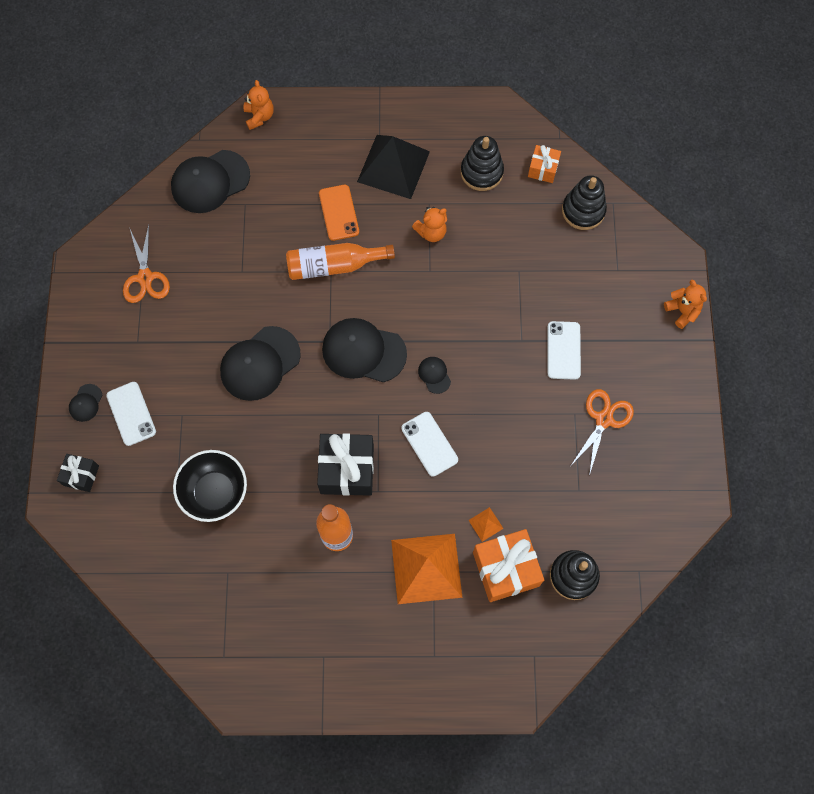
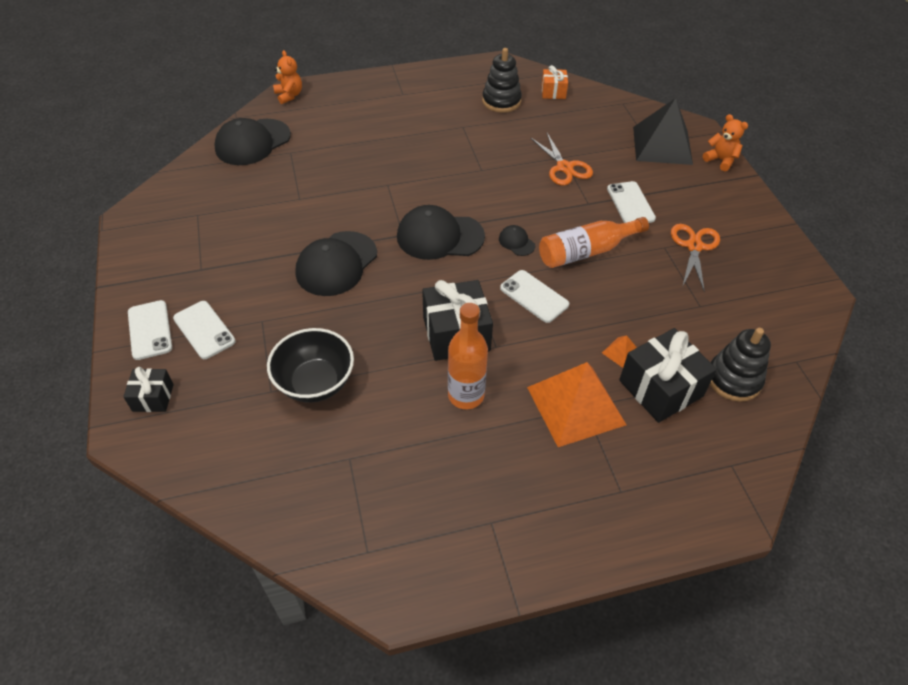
camera: 15 degrees left, 20 degrees down
(86, 403) = (150, 330): black cap -> white phone
(145, 277) = (200, 218): orange scissors -> orange scissors (564, 167)
(334, 266) = (389, 180): orange bottle -> orange bottle (586, 251)
(339, 212) = (382, 144): orange phone -> none
(393, 166) = (421, 109): black pyramid -> black pyramid (662, 145)
(431, 232) = (472, 144): orange teddy bear -> none
(505, 569) = (660, 388): orange gift -> black gift
(583, 211) = (600, 111): black stacking toy -> none

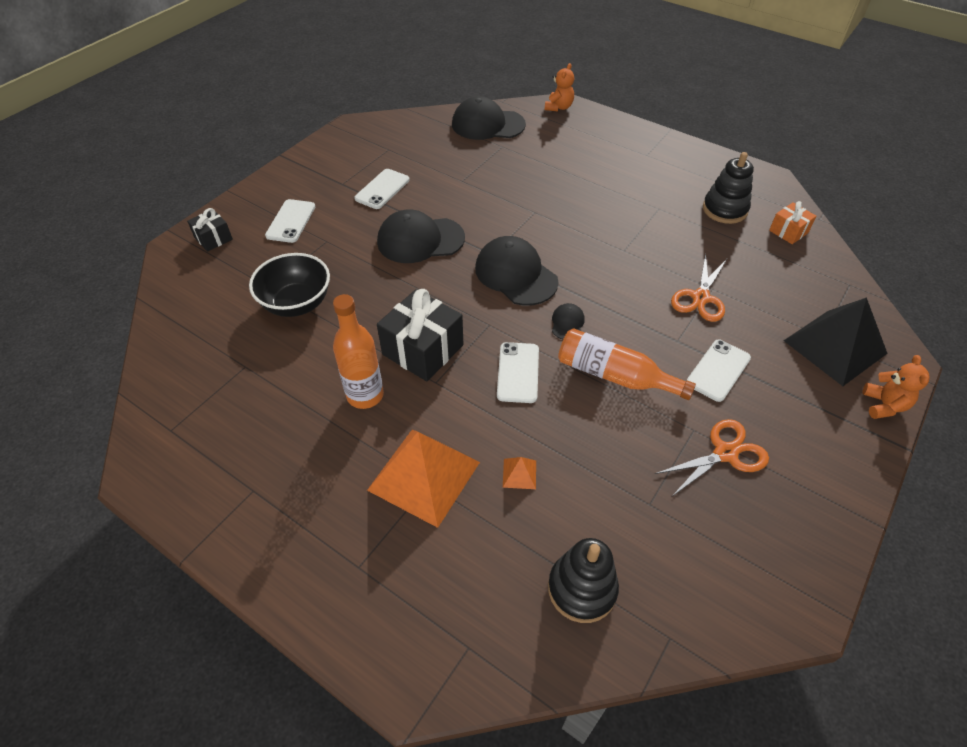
camera: 50 degrees right, 0 degrees up
(150, 330) = (267, 199): white phone -> white phone (382, 189)
(660, 388) = (507, 530): black gift -> none

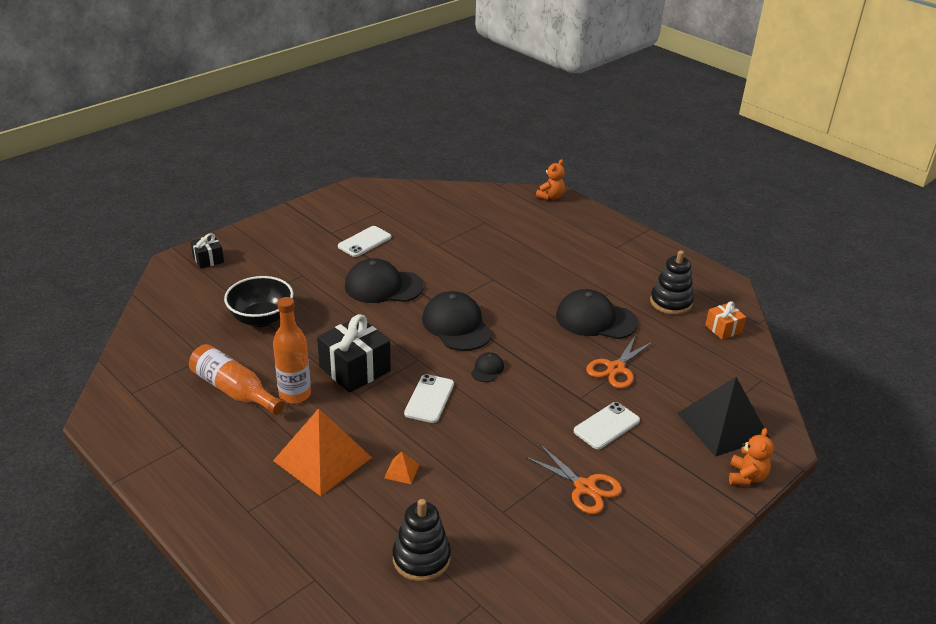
camera: 10 degrees right, 15 degrees down
(291, 221) = (277, 255): white phone -> none
(488, 124) = (479, 202): black cap -> black cap (595, 319)
(614, 375) = (512, 415): orange bottle -> orange bottle (234, 390)
(725, 453) = (585, 487): orange scissors -> orange scissors turned 60 degrees clockwise

